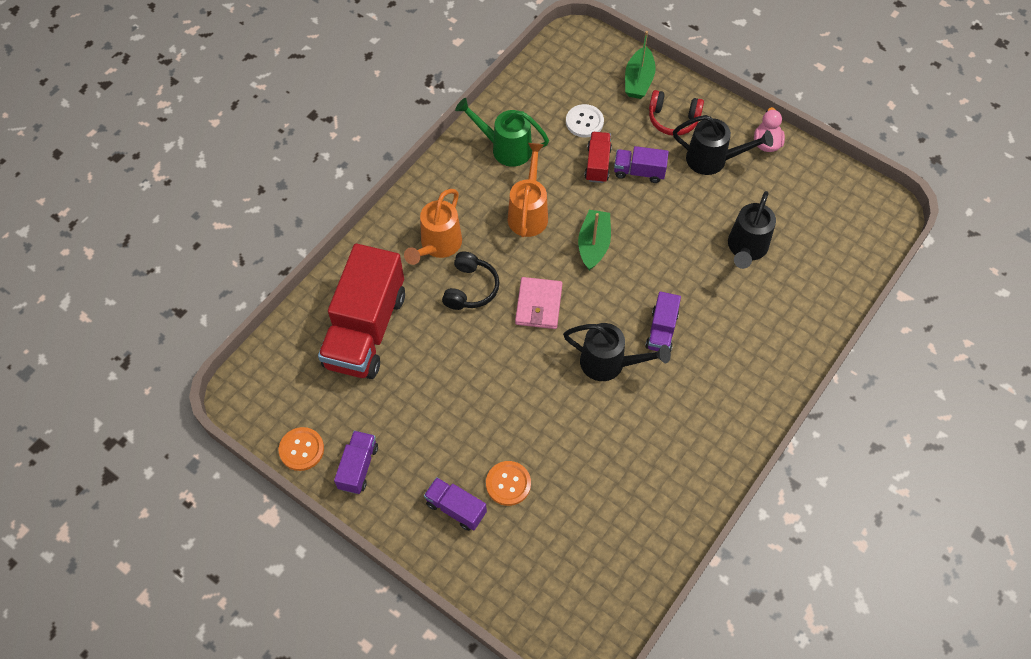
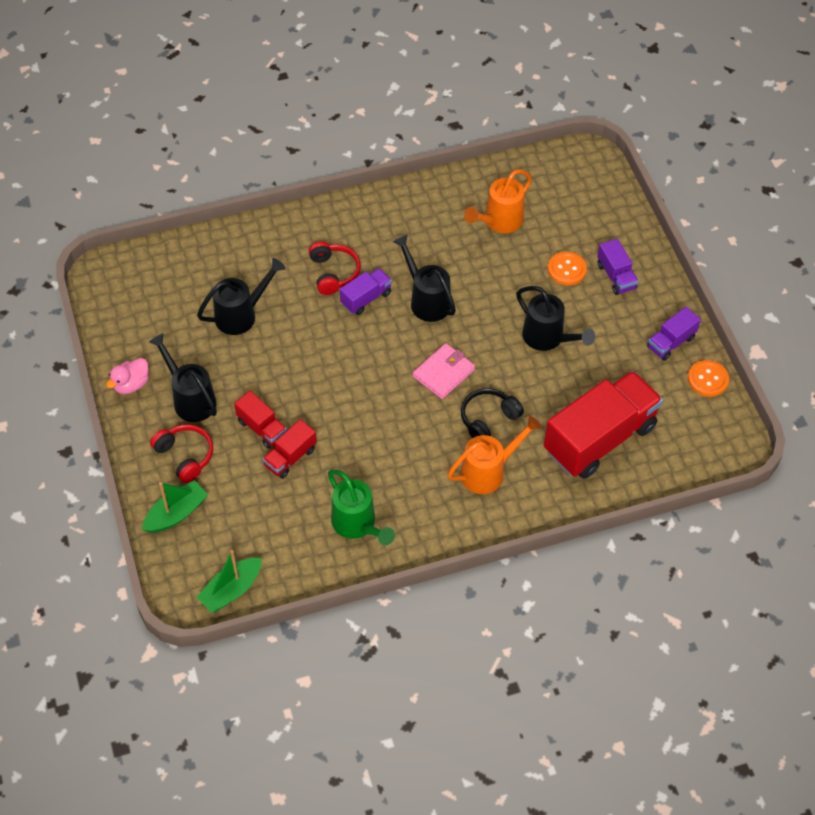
camera: 145 degrees left, 5 degrees down
(474, 396) = (547, 338): none -> black watering can
(528, 213) = (388, 451): orange watering can -> orange watering can (499, 221)
(584, 122) = (264, 504): white button -> none
(594, 244) = (357, 392): green boat -> green boat (231, 590)
(639, 172) = (262, 428): purple truck -> red truck
(710, 337) = (333, 273): none -> red headphones

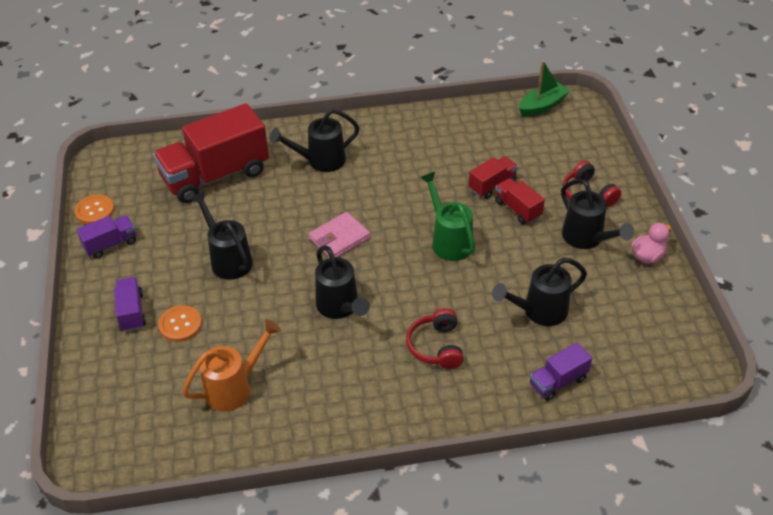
camera: 170 degrees left, 10 degrees down
(176, 513) = (591, 155): green boat -> none
(357, 524) = (438, 136): green watering can -> green watering can (449, 241)
(366, 298) = (404, 315): purple truck -> purple truck (558, 381)
(488, 419) = (308, 198): black headphones -> none
(488, 472) = (320, 161): orange watering can -> black watering can

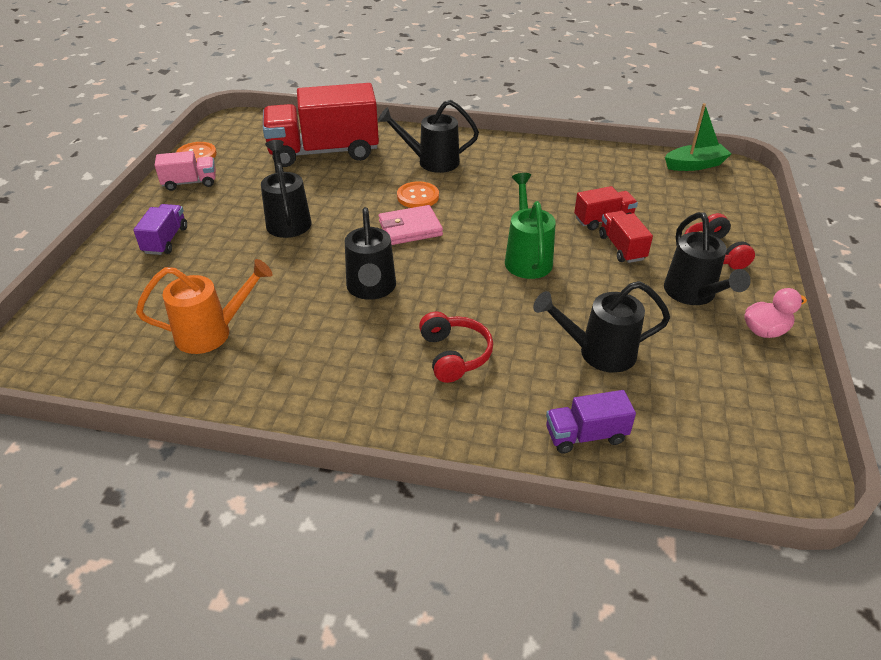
camera: 20 degrees right, 5 degrees down
(110, 244) = (190, 183): purple truck -> pink truck
(180, 324) = (202, 262): orange button -> orange button (418, 196)
(436, 346) = (454, 355): red headphones -> red headphones turned 150 degrees clockwise

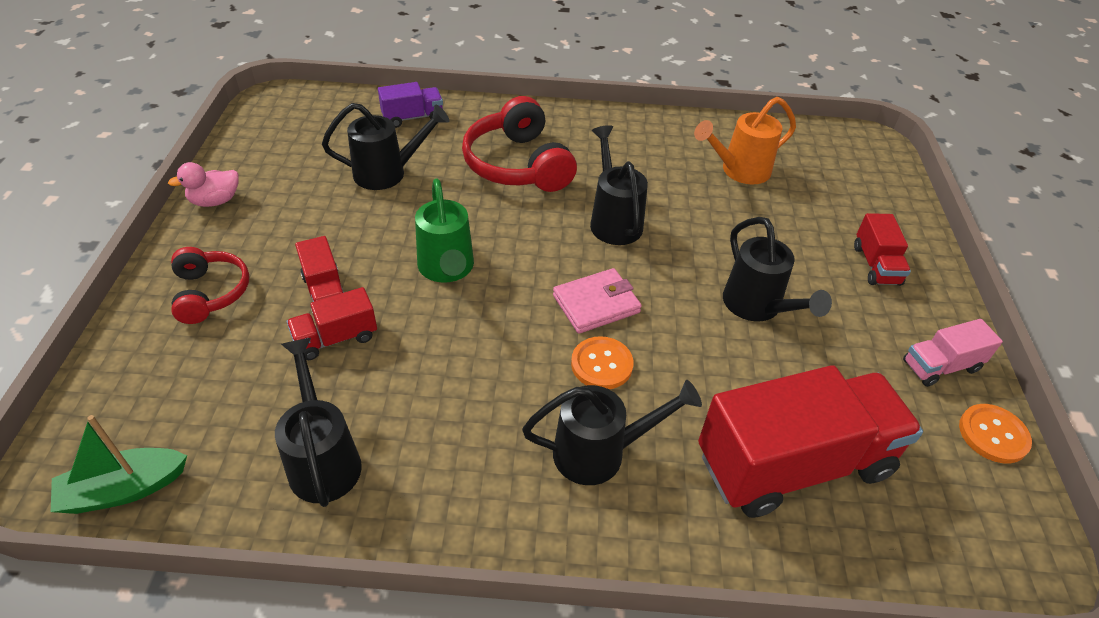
camera: 170 degrees right, 5 degrees up
(165, 240) = (876, 265): purple truck -> red truck
(454, 355) = (518, 165): red headphones -> red headphones, size x1.64
(693, 294) = (267, 235): black watering can -> black watering can (323, 459)

